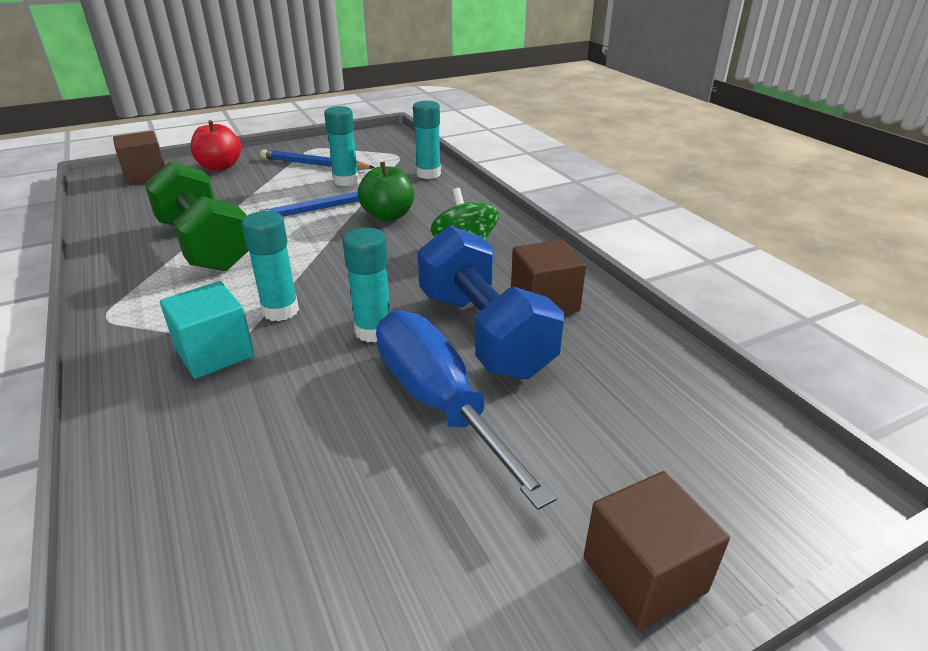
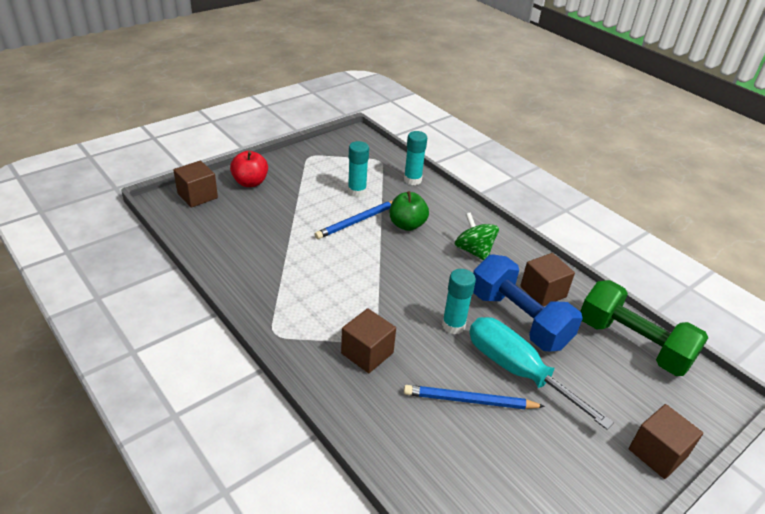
camera: 15 degrees left, 5 degrees up
(205, 245) = (296, 264): green dumbbell -> green dumbbell (632, 344)
(215, 353) = (367, 353): turquoise cube -> brown cube
(280, 311) = (386, 316): turquoise glue stick -> none
(314, 164) = (322, 175): blue pencil -> blue pencil (470, 400)
(438, 401) = (517, 371): blue screwdriver -> turquoise screwdriver

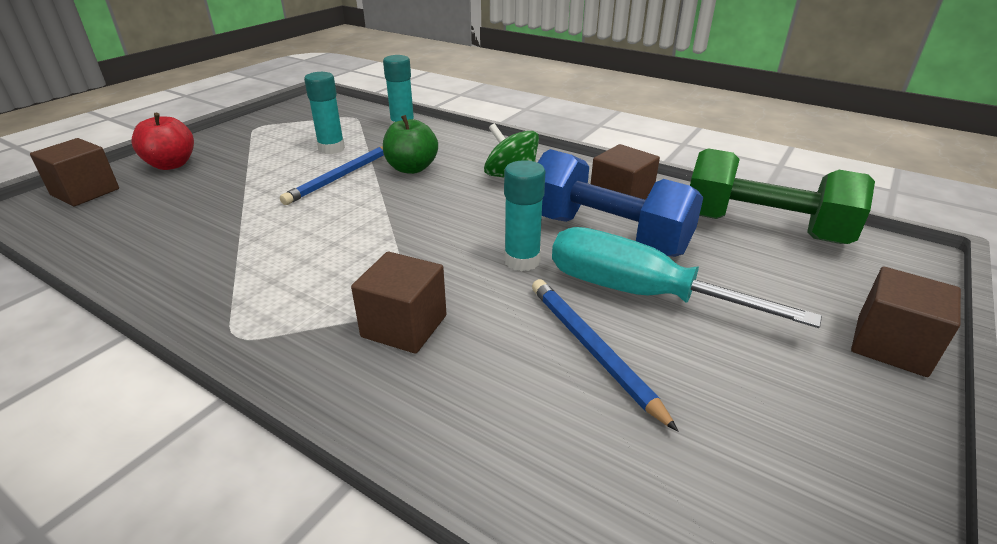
camera: 15 degrees left, 5 degrees down
(470, 400) = (592, 349): blue pencil -> blue pencil turned 75 degrees clockwise

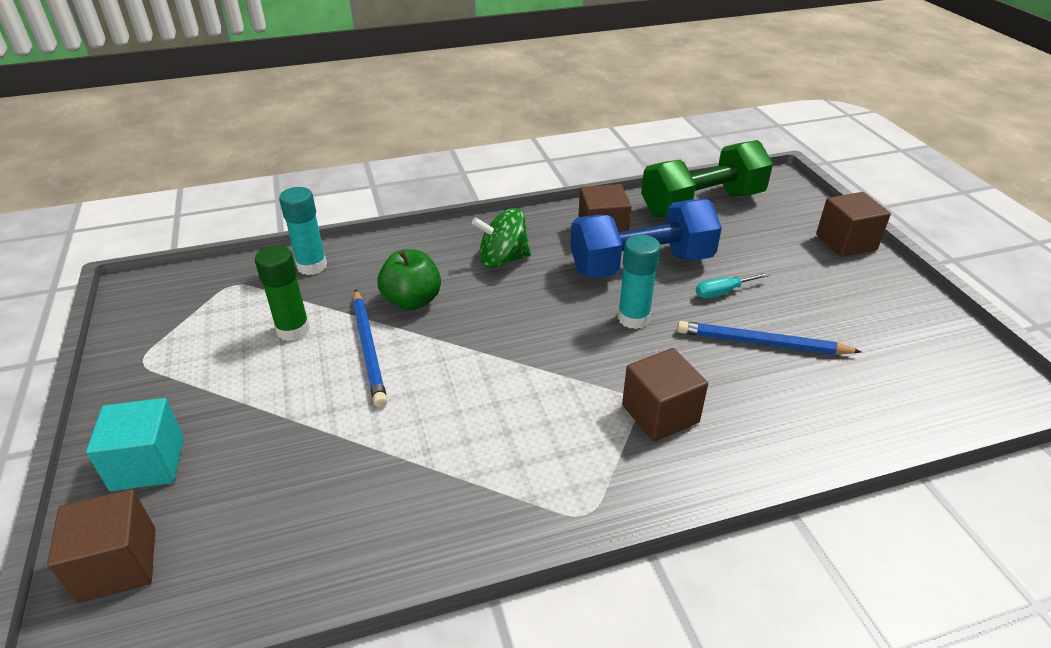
camera: 50 degrees left, 5 degrees up
(171, 165) = (148, 464): red apple -> turquoise cube
(331, 149) = (293, 330): turquoise glue stick -> green glue stick
(639, 293) = (722, 292): turquoise screwdriver -> turquoise screwdriver, size x0.41

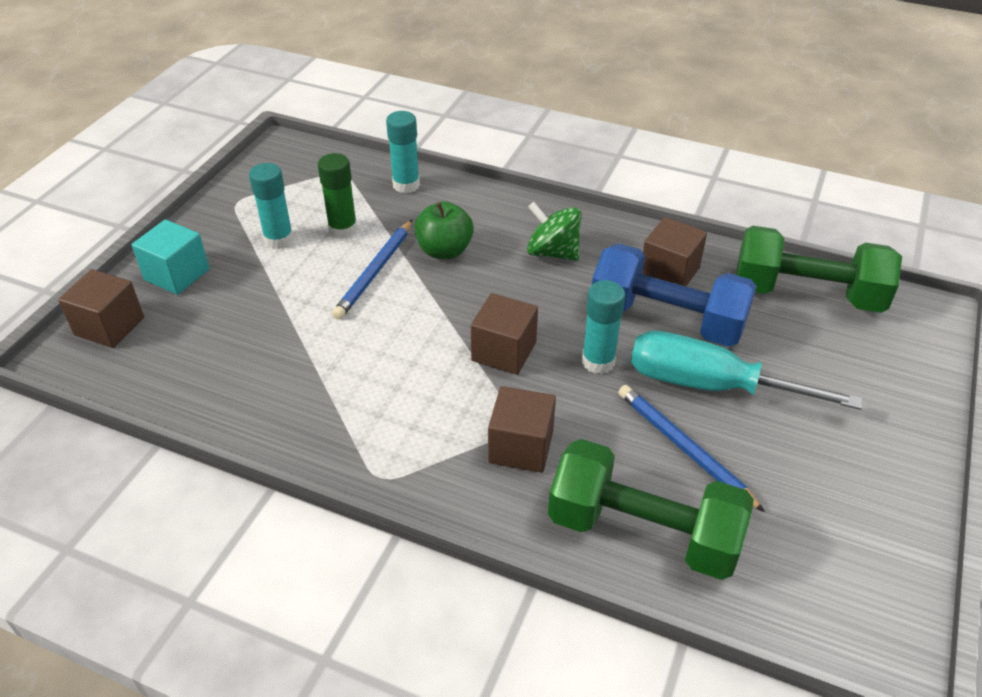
camera: 40 degrees right, 5 degrees up
(234, 371) = (279, 240): none -> turquoise glue stick
(722, 292) = (709, 385): turquoise screwdriver -> turquoise screwdriver, size x2.42
(813, 417) = (643, 532): none -> green dumbbell
(846, 242) = (915, 411): brown cube -> brown cube (504, 351)

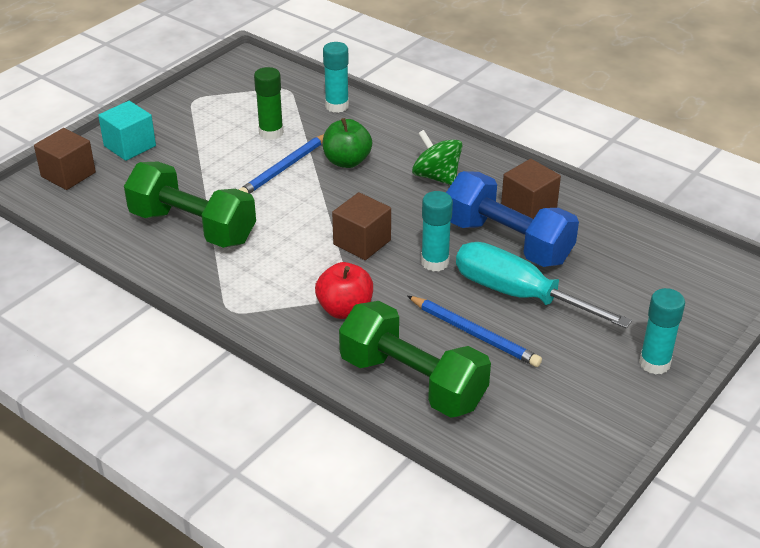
camera: 15 degrees right, 5 degrees down
(279, 240) = (217, 132): turquoise glue stick -> turquoise glue stick (654, 363)
(521, 447) = (345, 309): brown cube -> red apple
(684, 448) = (474, 334): blue pencil -> blue pencil turned 150 degrees clockwise
(806, 294) = (640, 243): green dumbbell -> green dumbbell (192, 227)

